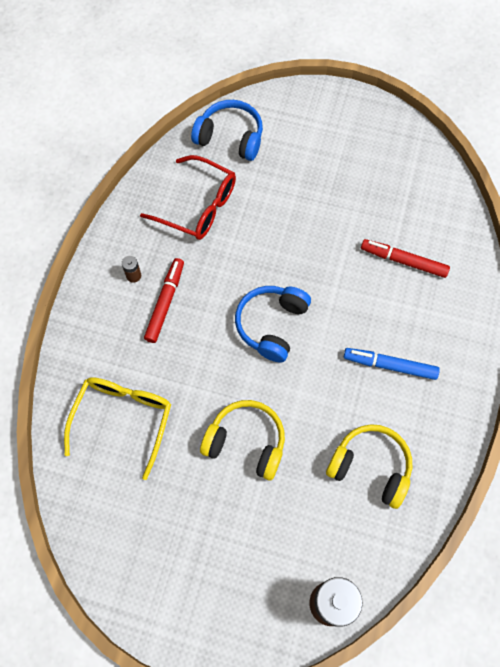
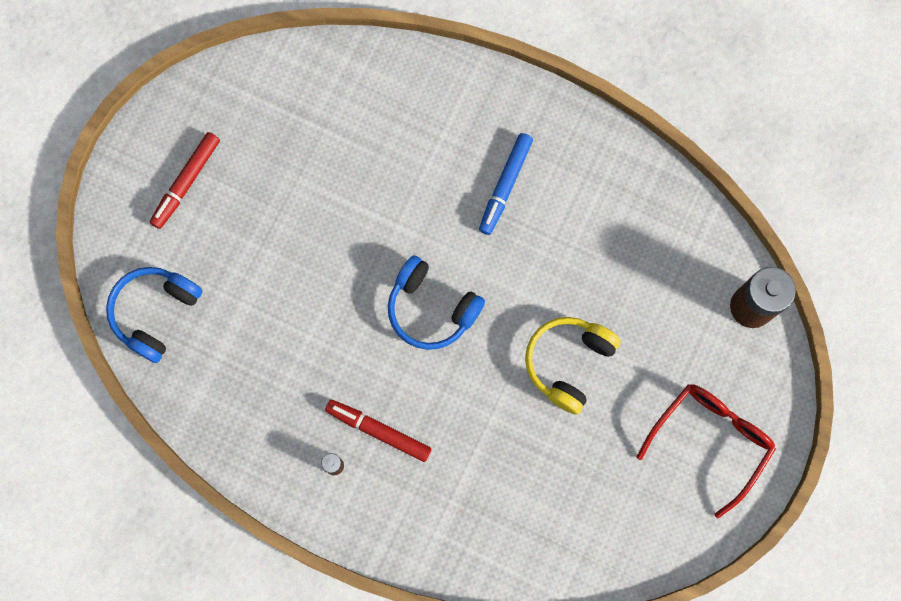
camera: 80 degrees left, 10 degrees up
(123, 419) = (519, 500): yellow glasses -> none
(198, 206) = (251, 371): red glasses -> red glasses (710, 440)
(370, 467) = (617, 234): yellow headphones -> none
(403, 261) = (377, 139): red marker -> red marker (186, 182)

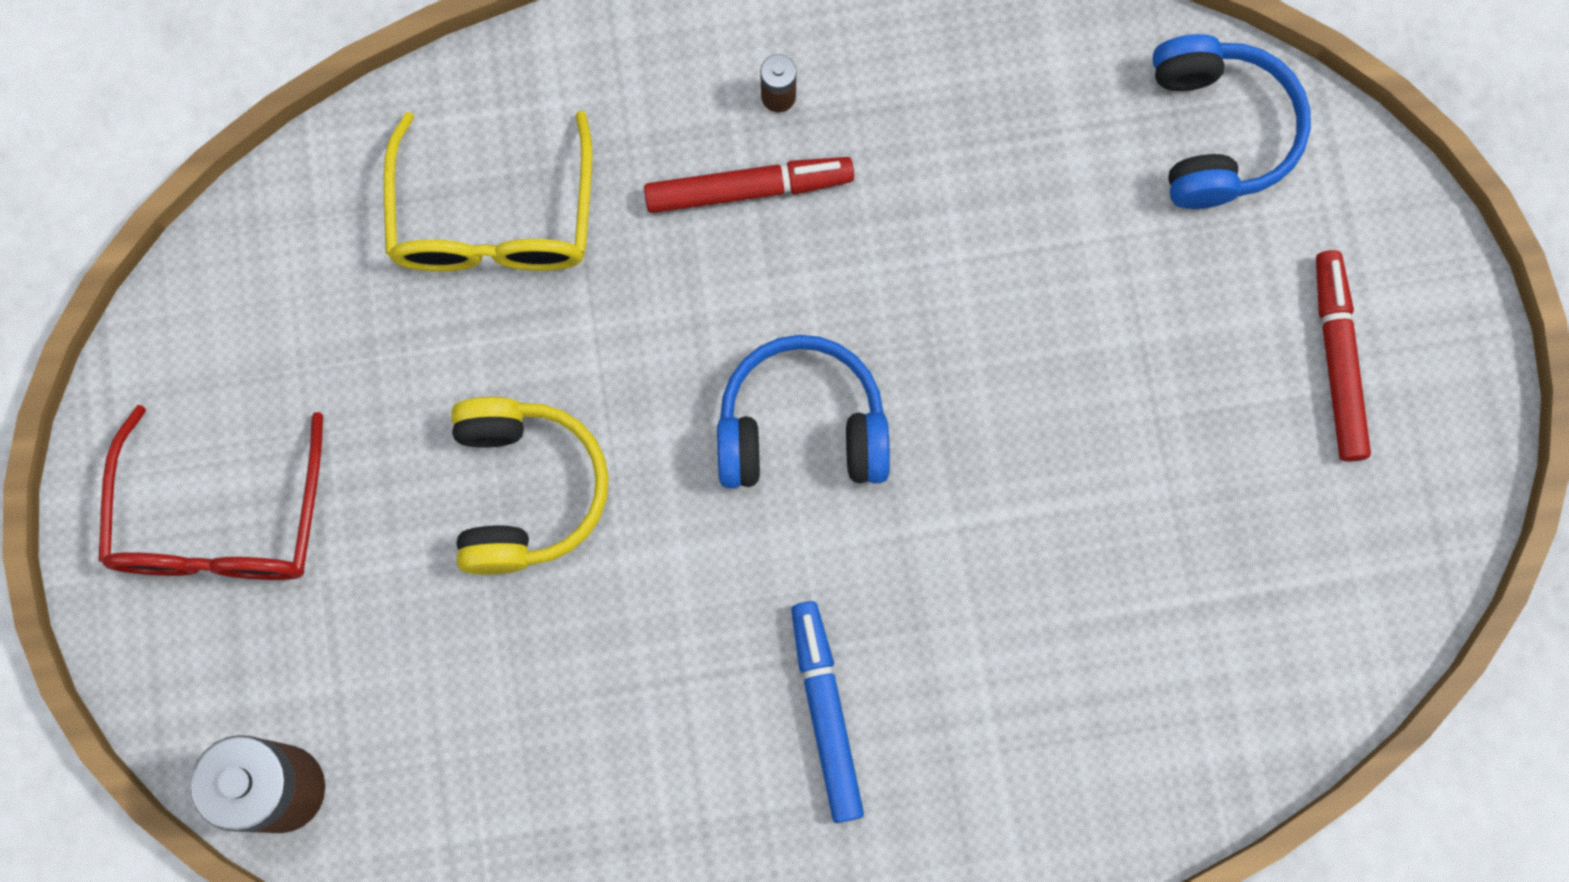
camera: 145 degrees right, 0 degrees up
(502, 497) = (493, 218): none -> yellow glasses

